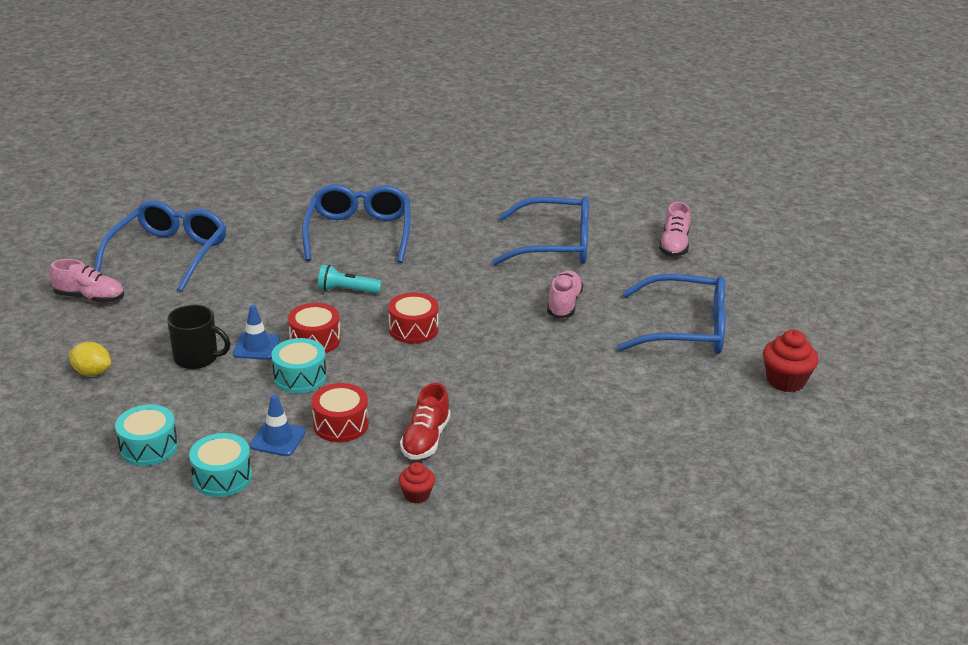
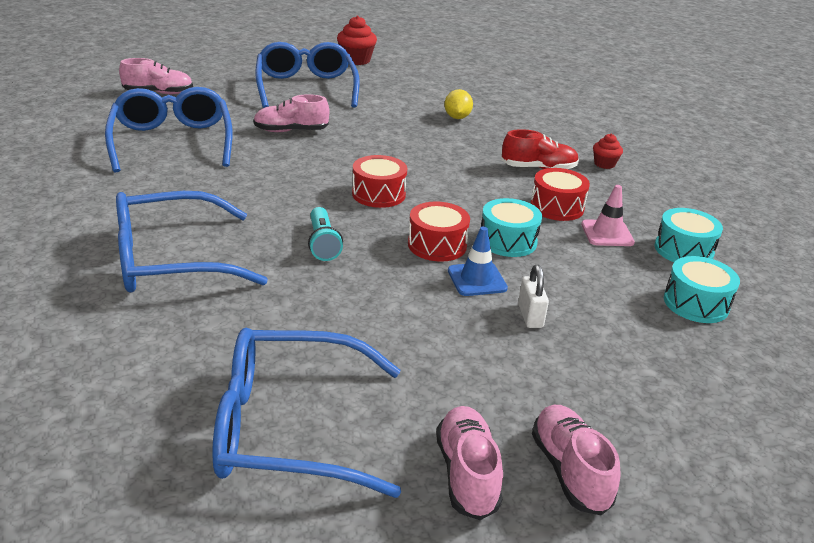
camera: 110 degrees left, 0 degrees up
(60, 330) = (569, 471): none -> pink shoe
(92, 372) = (628, 393): yellow lemon -> yellow lemon (457, 117)
(197, 358) = (530, 316): black mug -> white padlock
(278, 439) = (607, 233): blue traffic cone -> pink traffic cone

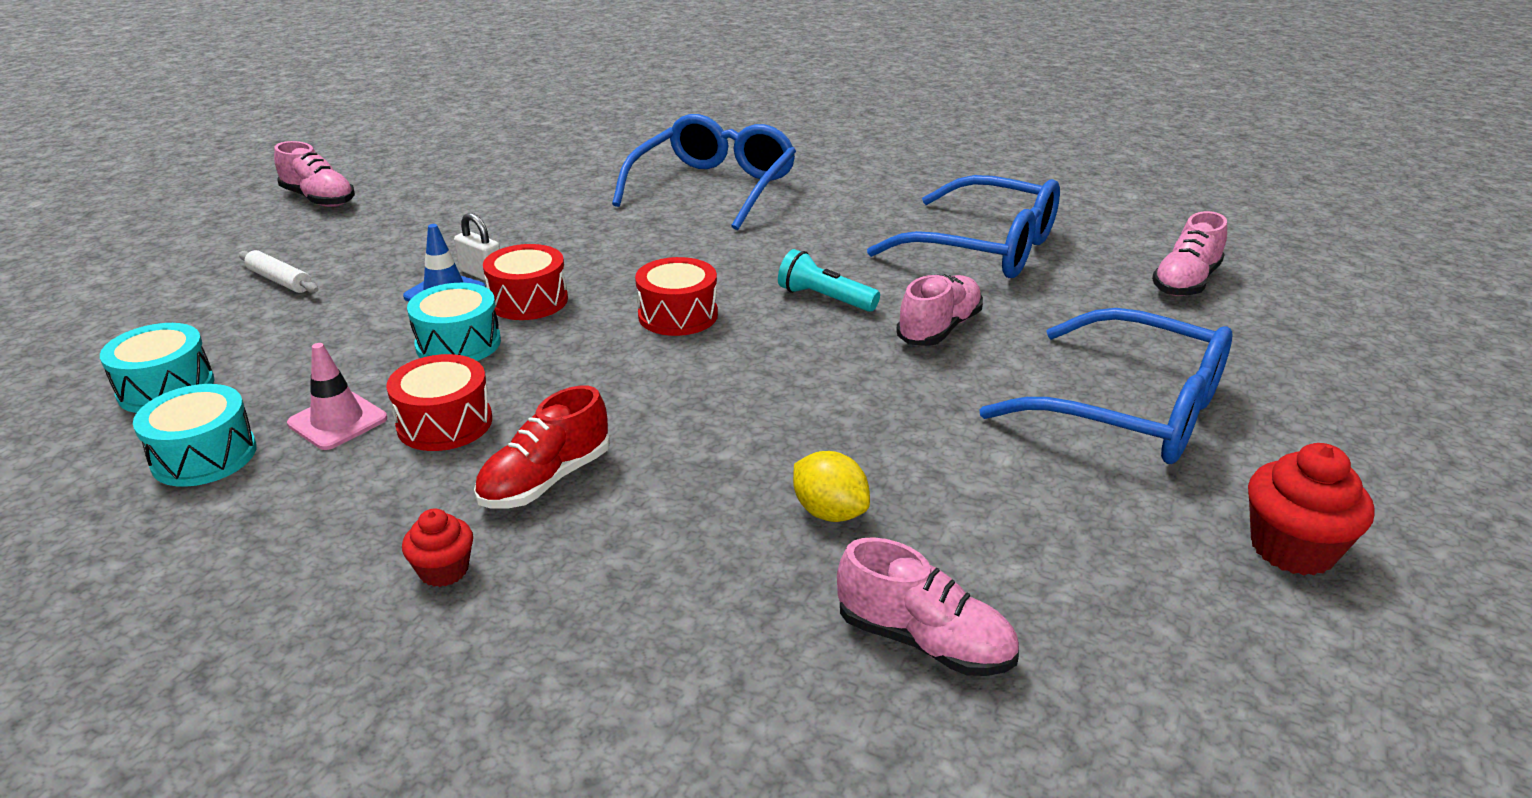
camera: 135 degrees right, 0 degrees up
(290, 427) = (459, 171): blue glasses -> none
(323, 244) = (632, 249): turquoise flashlight -> turquoise flashlight (824, 298)
(530, 316) = (357, 290): white padlock -> white padlock (481, 274)
(569, 471) = (245, 226): pink shoe -> pink shoe (924, 641)
(579, 361) = (280, 280): none -> white rolling pin

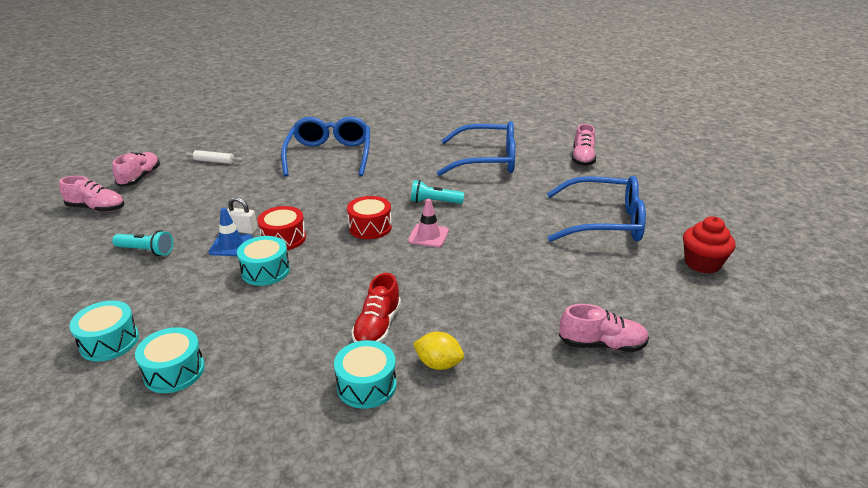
camera: 25 degrees left, 0 degrees up
(280, 280) = (120, 262): white rolling pin -> white rolling pin (214, 161)
(326, 273) = (146, 251): none -> turquoise flashlight
(337, 421) = (236, 330): pink traffic cone -> pink traffic cone (428, 236)
(444, 570) = (366, 385): red cupcake -> turquoise drum
(445, 423) = (298, 314): red drum -> none
(829, 512) = (520, 302): yellow lemon -> yellow lemon (438, 364)
(939, 329) = (498, 204): pink shoe -> pink shoe (140, 178)

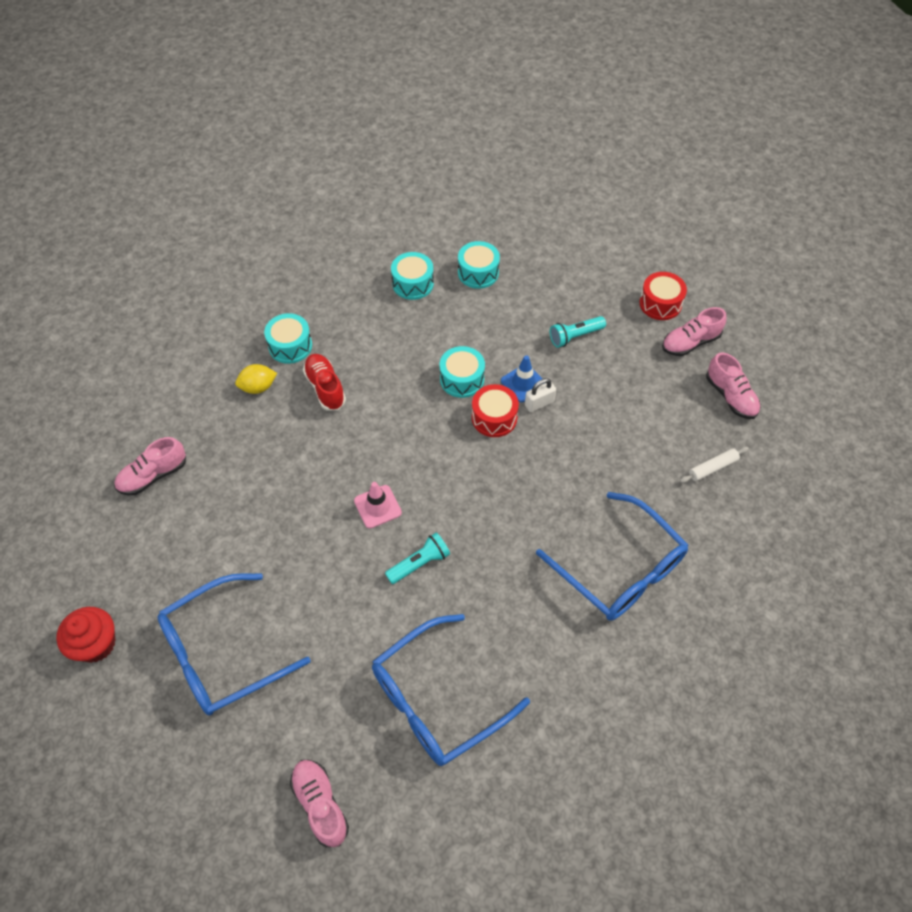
camera: 140 degrees right, 25 degrees up
(370, 227) = (440, 481): red drum -> red drum (660, 303)

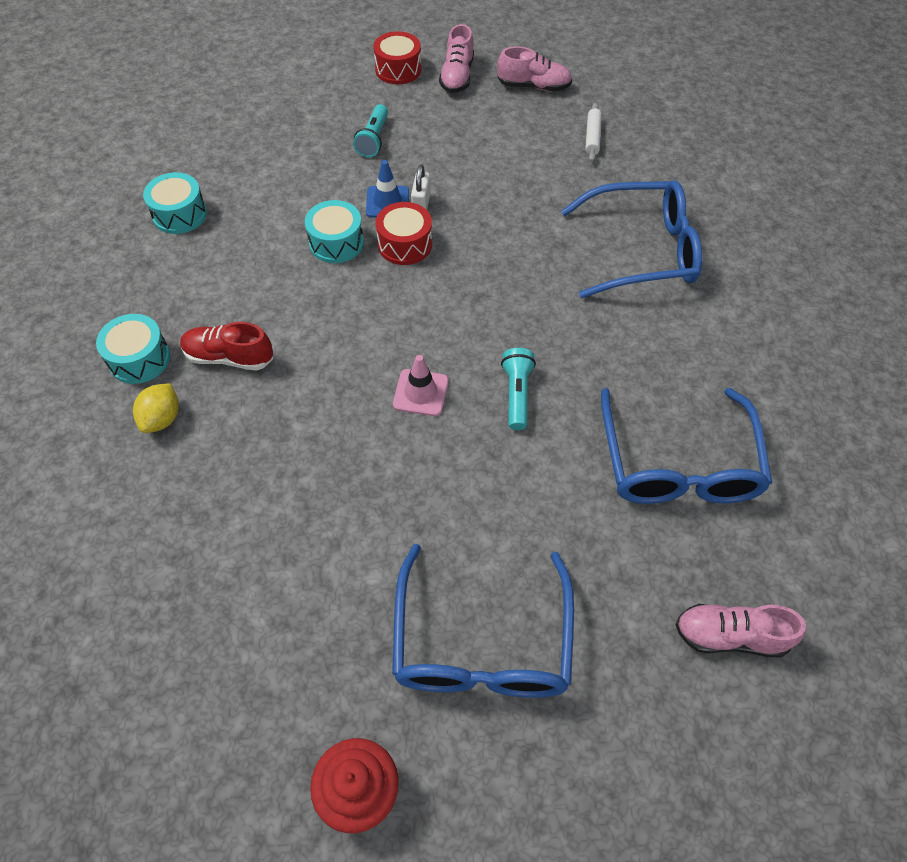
camera: 55 degrees left, 0 degrees up
(153, 475) = (174, 595): pink shoe -> none
(478, 273) = (225, 161): turquoise drum -> none

